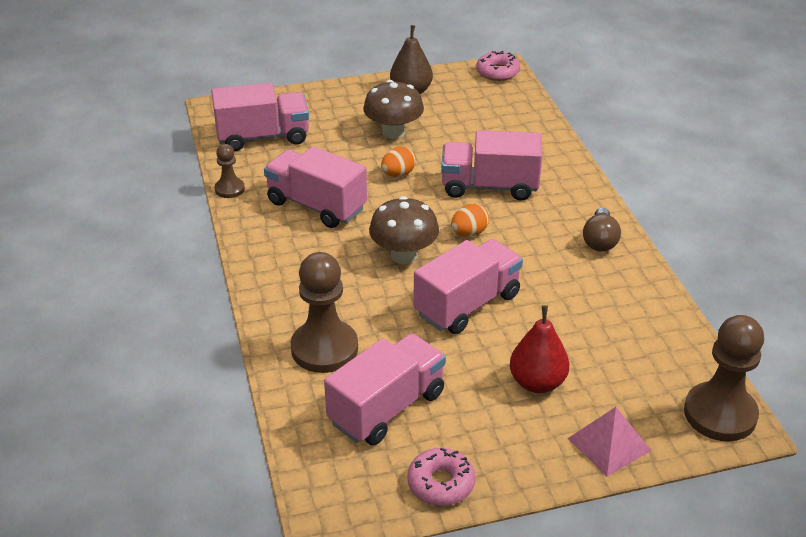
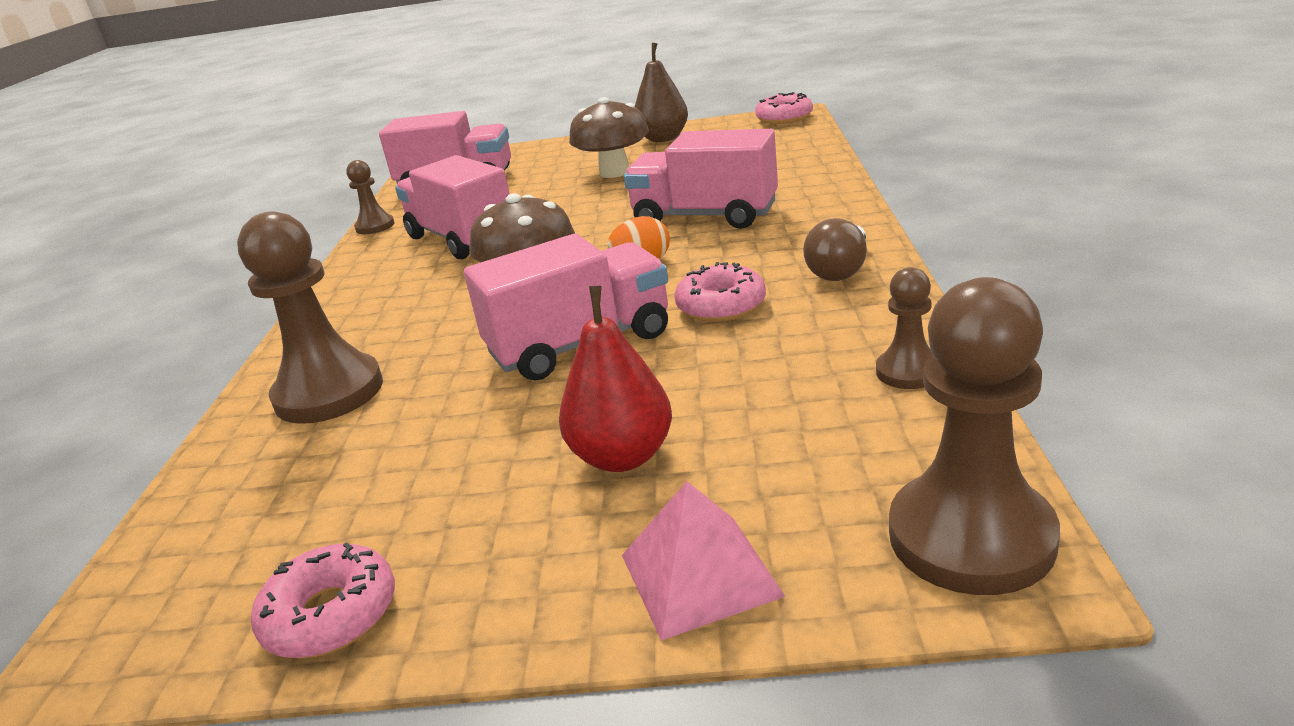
camera: 20 degrees right, 10 degrees down
(387, 408) = (346, 478): pink truck -> none
(398, 174) = (590, 208): orange egg -> none
(539, 271) = (721, 305): none -> pink donut
(664, 319) = (908, 371): none -> brown pawn

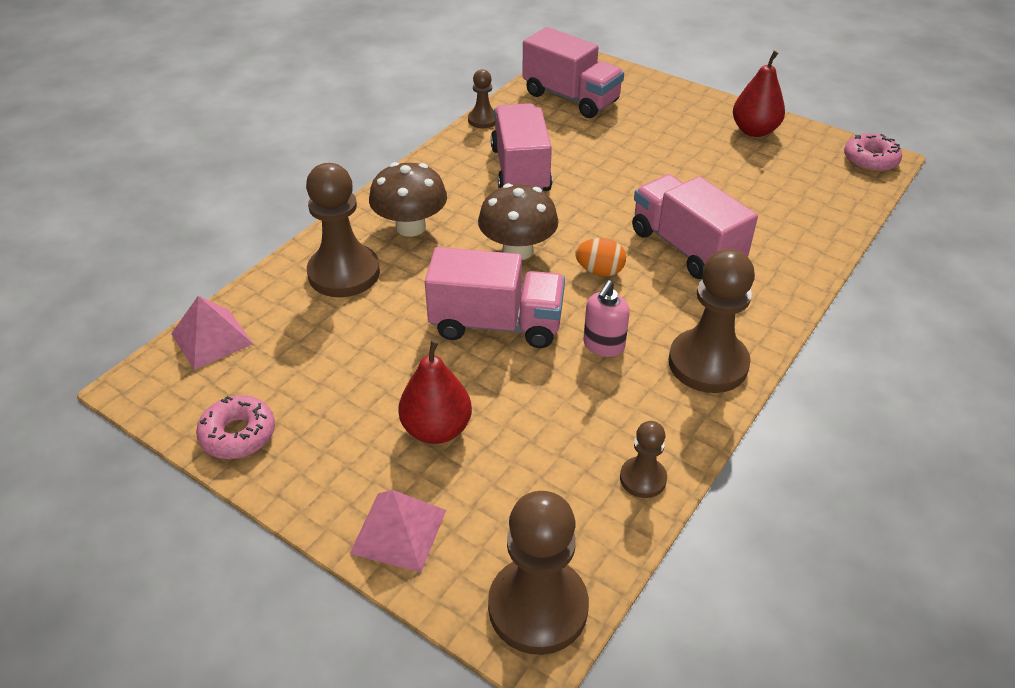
camera: 30 degrees right, 15 degrees up
(179, 540) = (212, 338): none -> pink pyramid
(614, 172) = (680, 153): brown mushroom -> brown mushroom (410, 227)
(663, 138) = (754, 131): brown pear -> red pear
(721, 305) = (603, 345): pink donut -> pink soap dispenser
(840, 270) = (708, 363): brown light bulb -> brown pawn

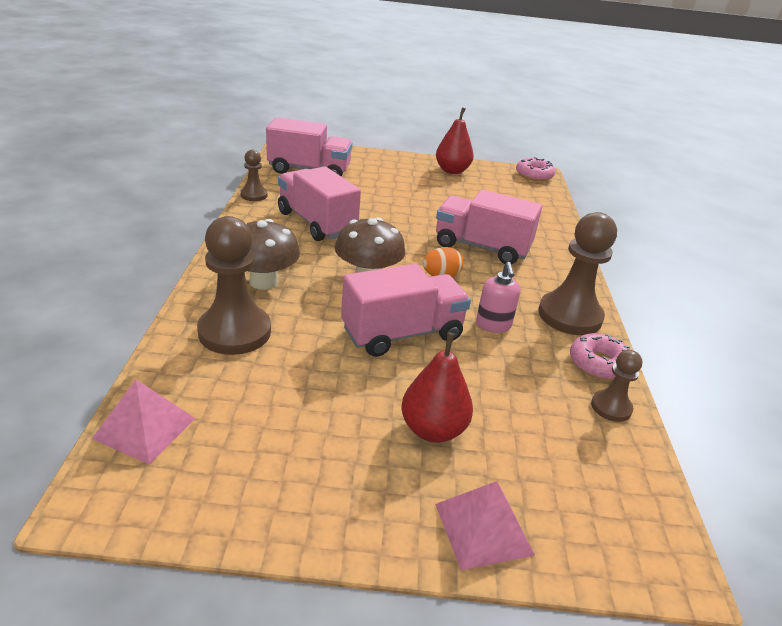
camera: 35 degrees left, 10 degrees down
(238, 434) = (253, 508): pink donut -> pink donut (599, 364)
(538, 607) = (644, 537): brown pawn -> none

